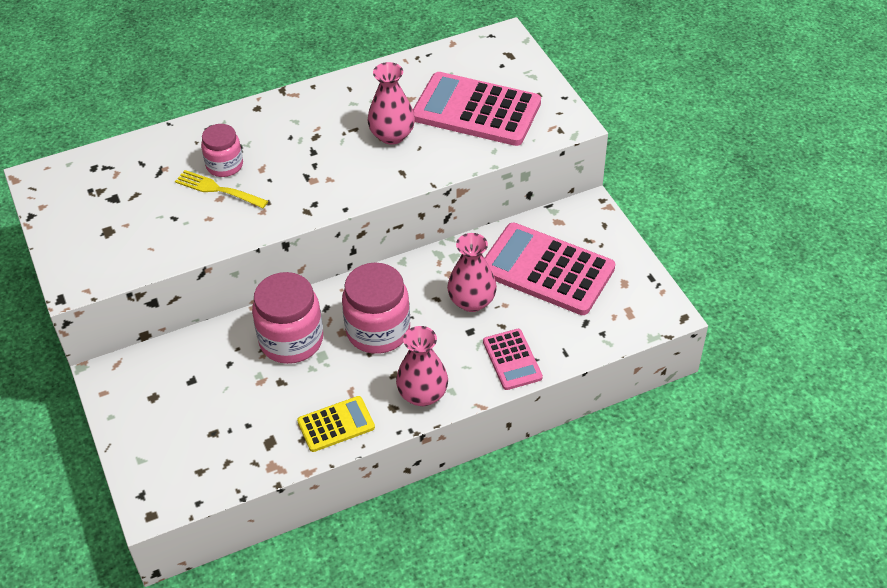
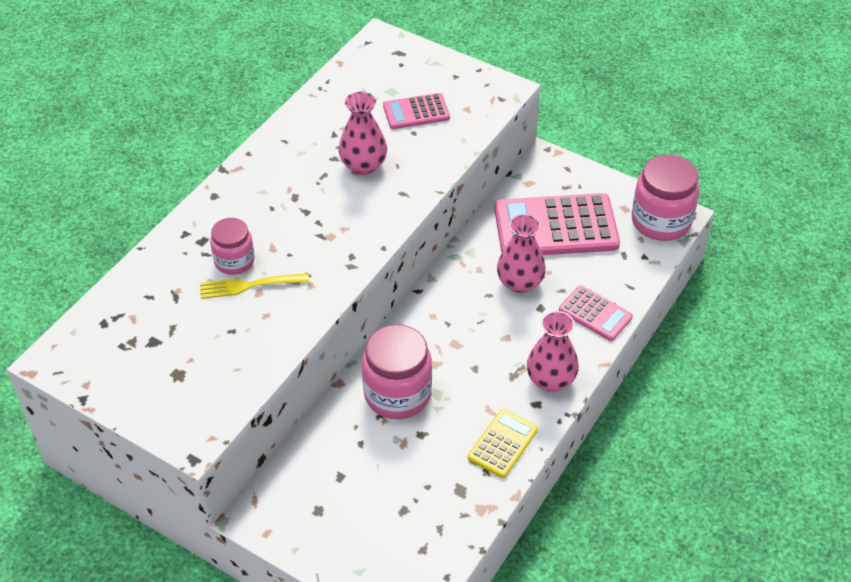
camera: 35 degrees left, 0 degrees up
(378, 331) = (465, 347): pink jar -> pink jar (661, 221)
(476, 110) = (416, 112): pink calculator -> pink calculator, size x0.52

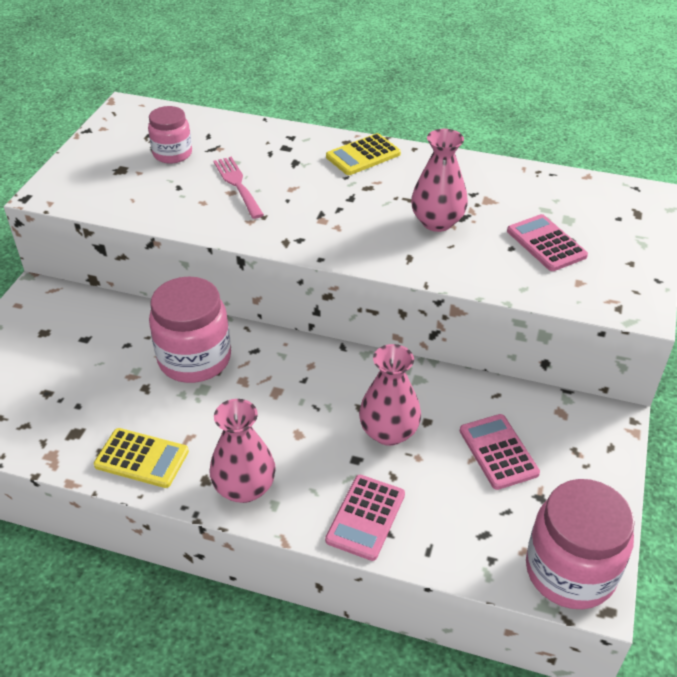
camera: 75 degrees right, 5 degrees down
(234, 261) = (266, 170): pink jar -> pink jar (172, 154)
(243, 189) = (363, 155): none -> yellow calculator
(250, 285) = (238, 185): yellow fork -> pink fork
(555, 227) = (498, 452): pink calculator -> pink calculator, size x0.52

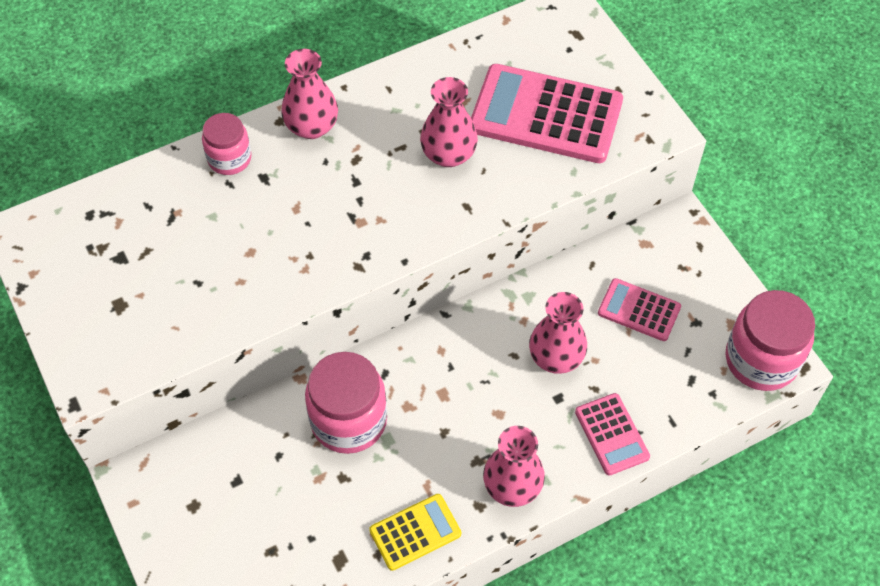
camera: 45 degrees left, 15 degrees up
(172, 154) = (143, 251): pink jar -> pink jar (229, 158)
(238, 185) = (247, 240): pink fork -> none
(363, 155) = (312, 126): yellow calculator -> pink vase
(546, 243) = (546, 115): pink calculator -> pink calculator, size x1.91

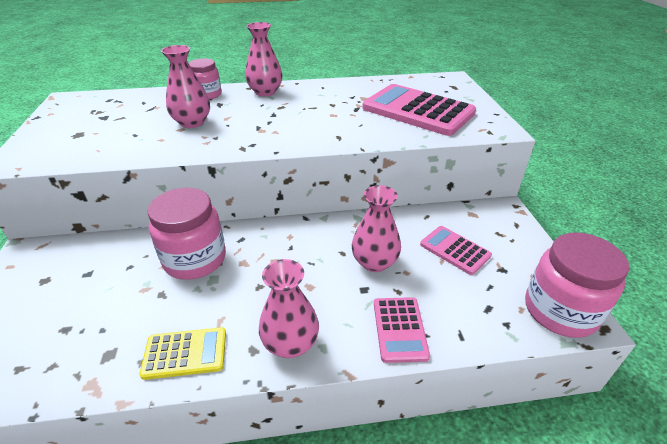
camera: 20 degrees right, 20 degrees down
(448, 154) = (341, 115): pink vase -> pink vase (192, 122)

